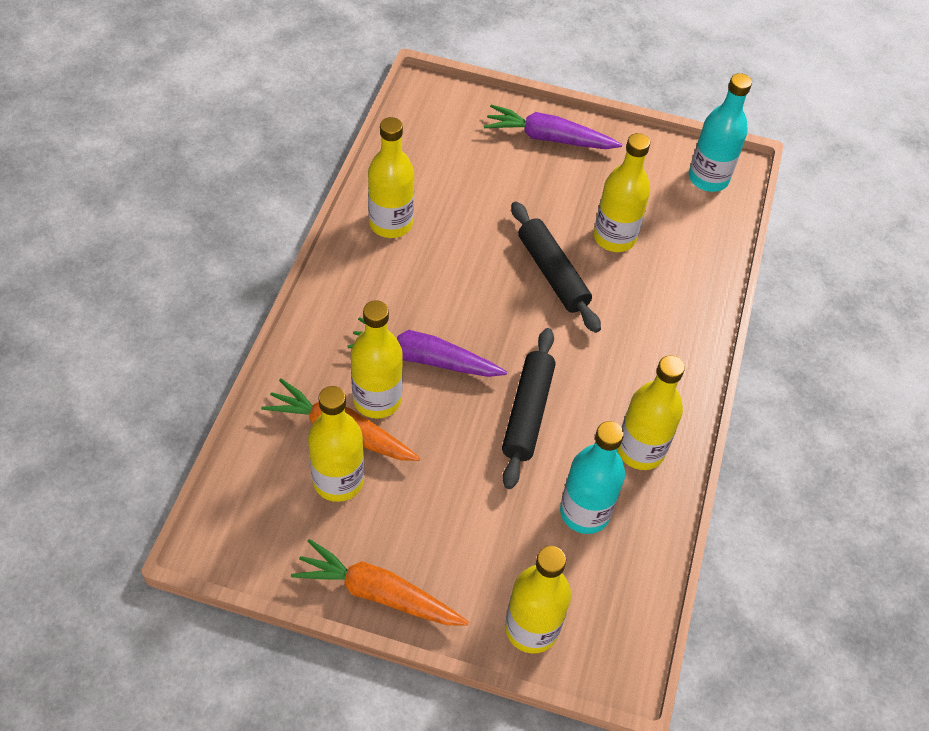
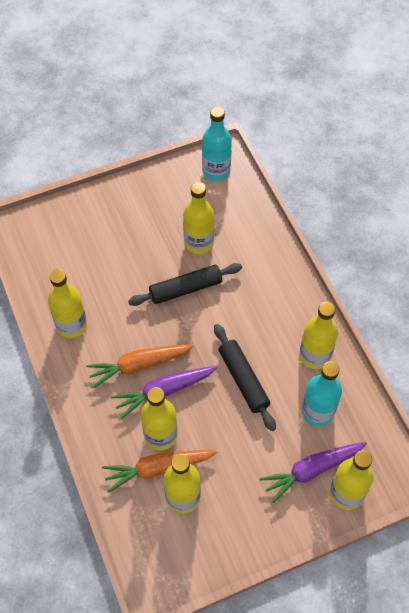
camera: 35 degrees left, 5 degrees up
(378, 593) = (258, 540): orange carrot -> orange carrot (139, 365)
(548, 138) = (111, 207): purple carrot -> purple carrot (311, 470)
(552, 273) = (185, 289): black rolling pin -> black rolling pin turned 45 degrees counterclockwise

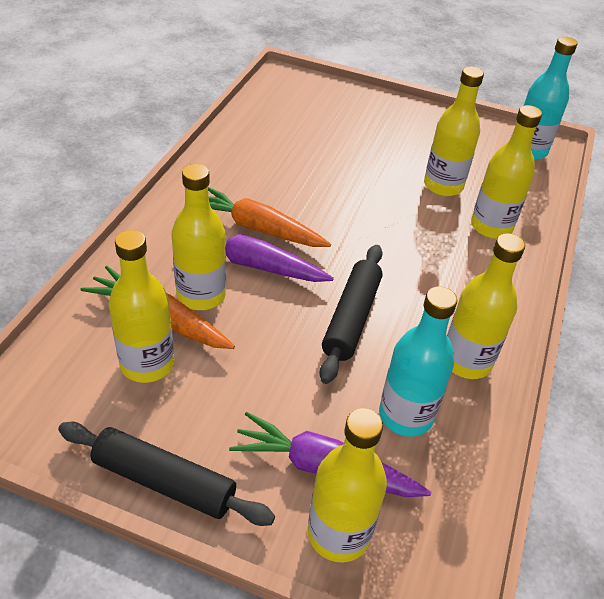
camera: 40 degrees right, 15 degrees down
(71, 325) = (238, 160): yellow bottle -> yellow bottle (491, 227)
(185, 289) = (384, 208): black rolling pin -> black rolling pin (164, 481)

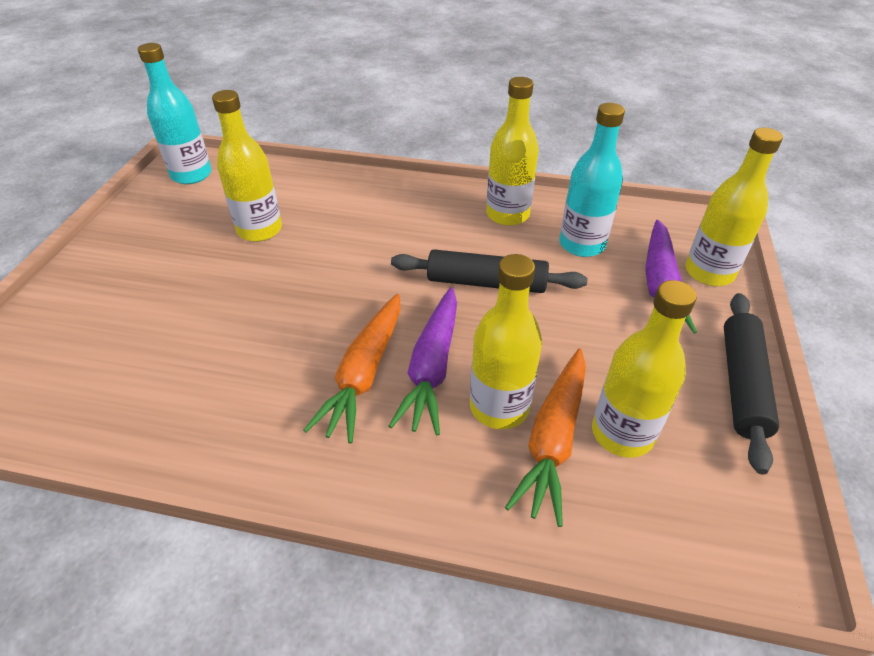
camera: 95 degrees left, 0 degrees up
(491, 227) = (325, 200): yellow bottle -> none

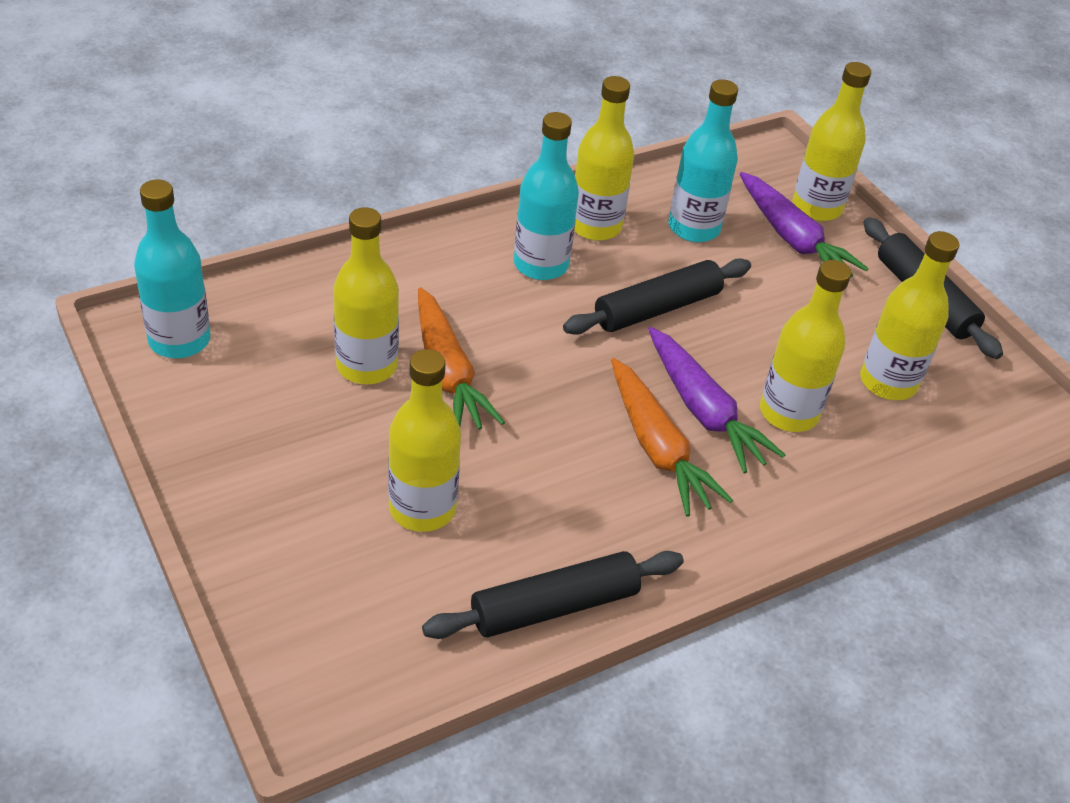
camera: 45 degrees left, 0 degrees up
(153, 437) = (554, 606): none -> black rolling pin
(173, 324) = (422, 508): none -> yellow bottle
(439, 221) = (541, 265): none -> turquoise bottle
(553, 440) = (850, 415): orange carrot -> orange carrot (448, 373)

